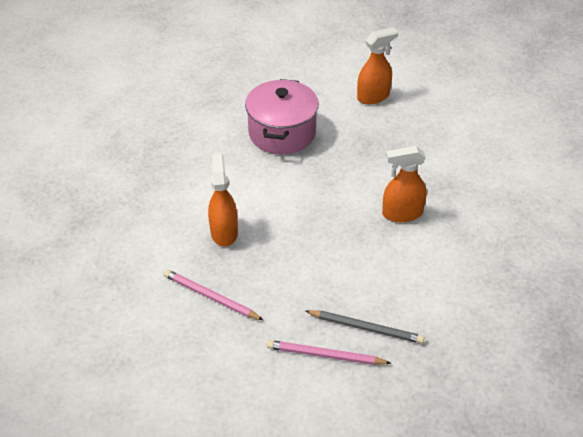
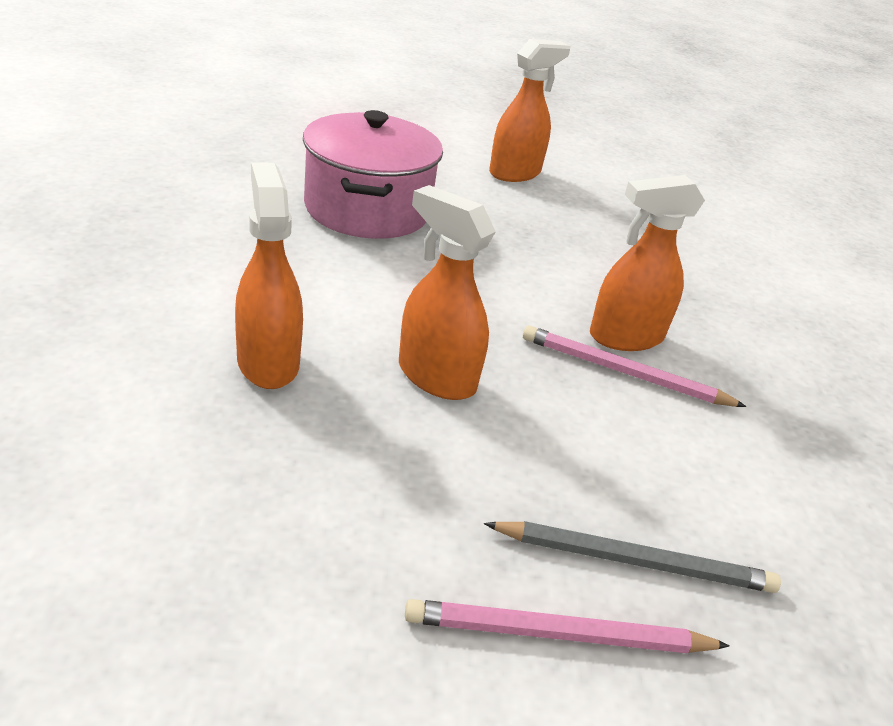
camera: 15 degrees left, 10 degrees down
(210, 297) = (243, 498): pink pencil -> pink pencil (624, 372)
(299, 239) = (436, 377): none -> orange spray bottle

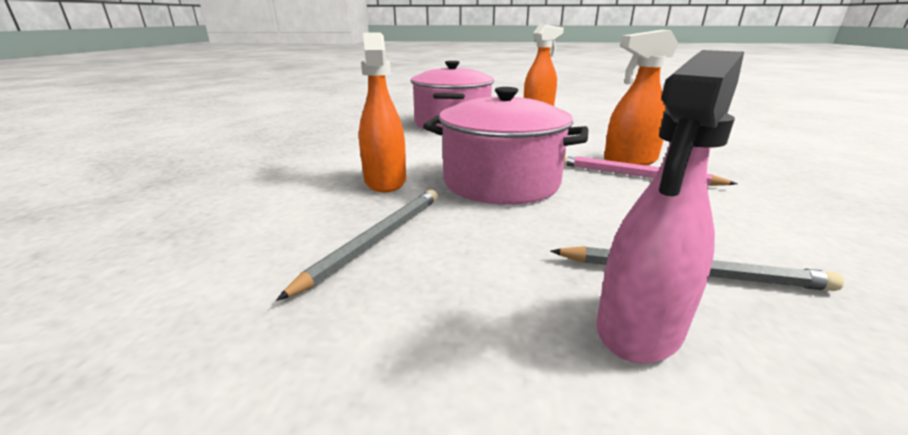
camera: 10 degrees right, 10 degrees down
(268, 488) = (376, 239): none -> grey pencil
(436, 377) = (501, 182): orange spray bottle -> pink pot
(559, 635) = (639, 328): pink pencil -> pink spray bottle

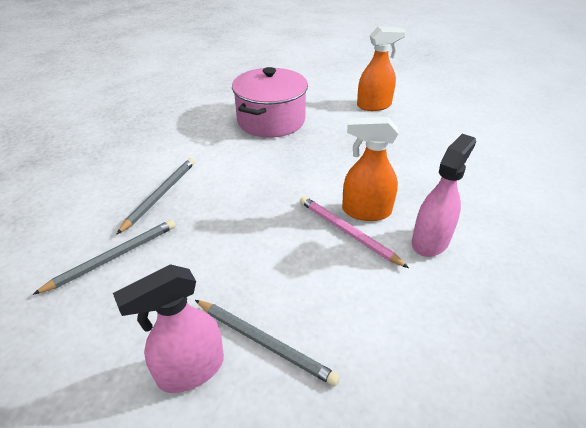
camera: 20 degrees right, 15 degrees up
(385, 181) = (160, 195): orange spray bottle -> grey pencil
(501, 182) = (236, 216): pink pot -> none
(718, 169) = (430, 241): none -> pink spray bottle

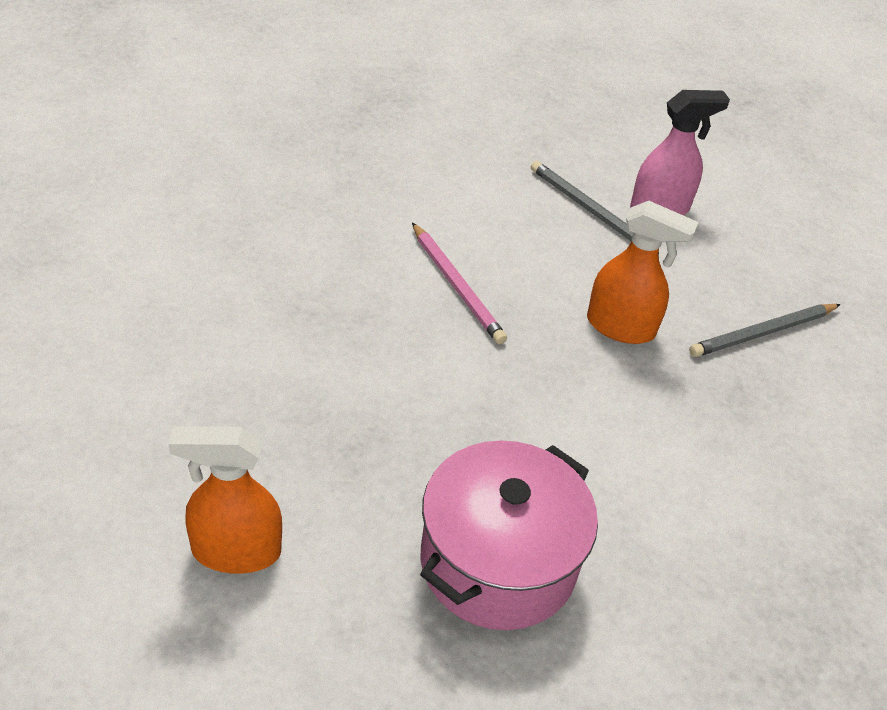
camera: 170 degrees left, 5 degrees up
(160, 195) = (718, 416): grey pencil -> none
(366, 211) = (415, 307): orange spray bottle -> orange spray bottle (621, 327)
(430, 241) = (358, 249): pink spray bottle -> none

